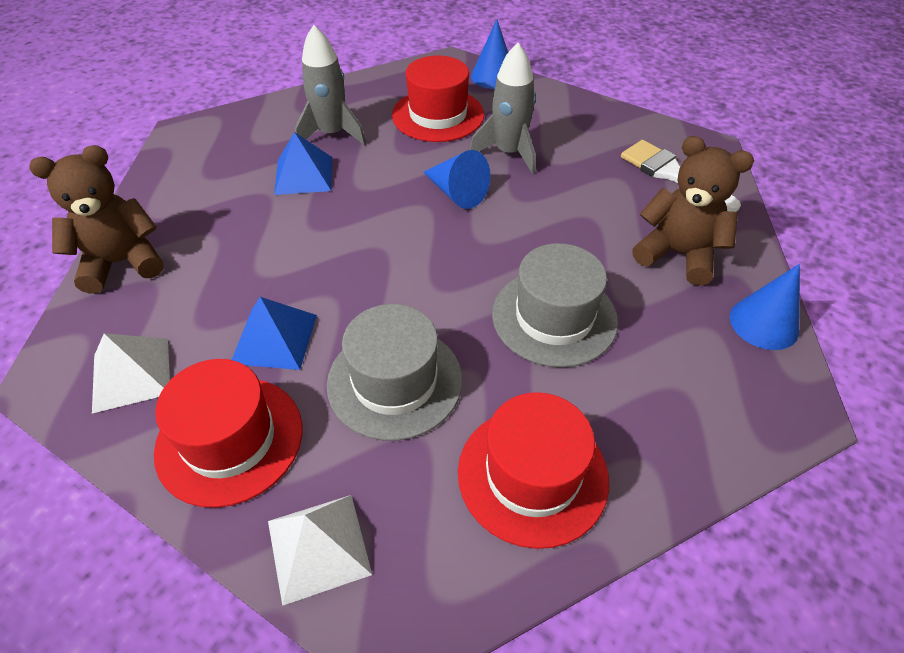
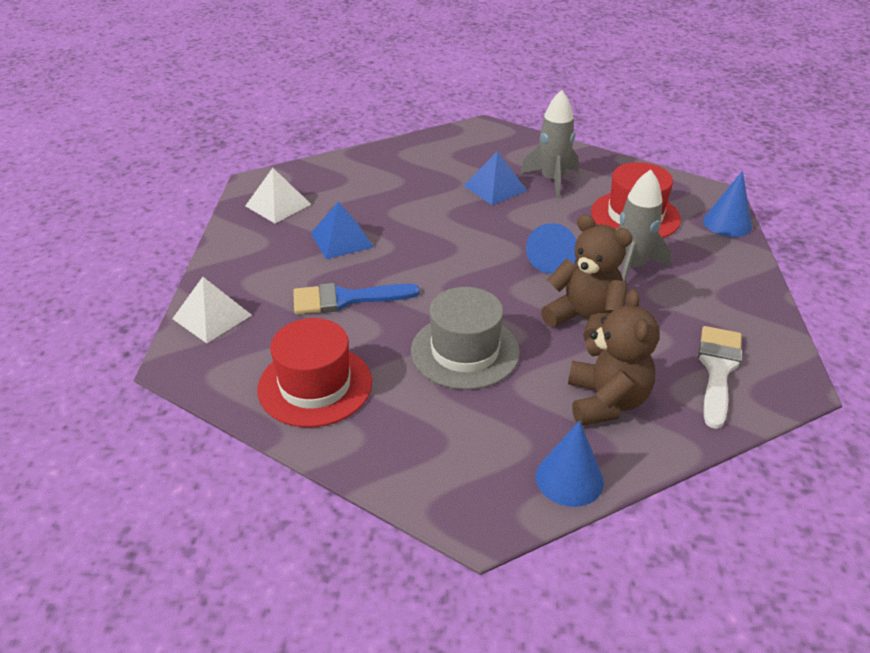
camera: 60 degrees right, 10 degrees down
(122, 262) = (353, 163): brown teddy bear -> brown teddy bear (585, 320)
(230, 439) = (259, 256): red hat -> none
(394, 381) = (346, 299): grey hat -> blue brush

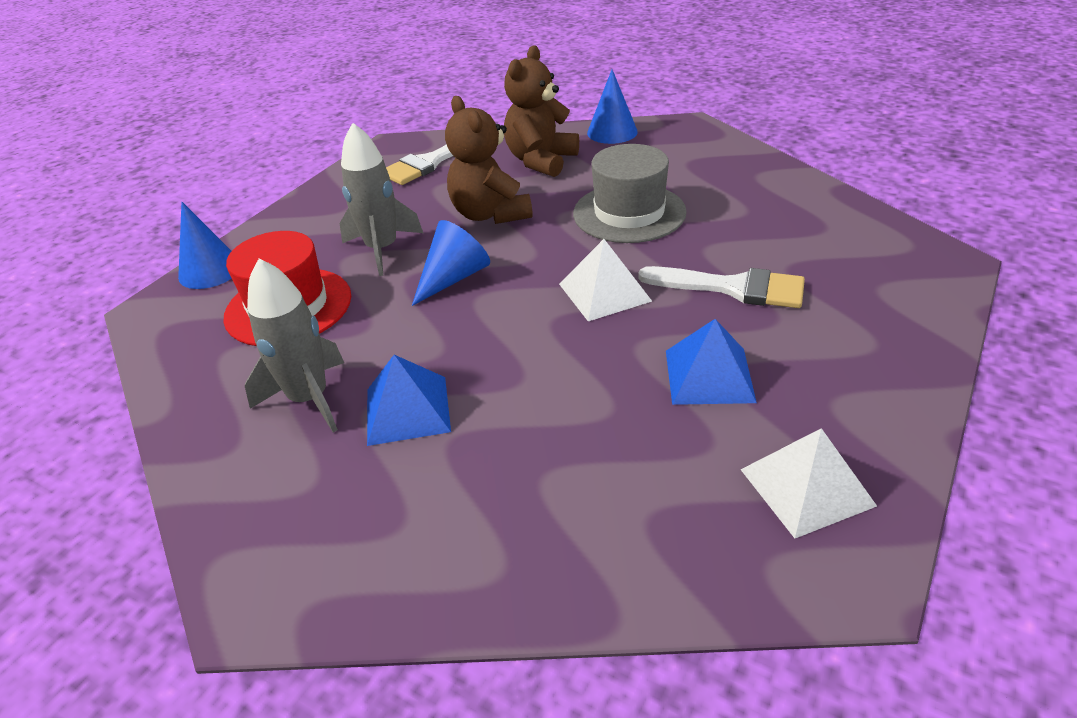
camera: 150 degrees left, 0 degrees up
(212, 317) = (915, 305): white pyramid -> white pyramid (604, 292)
(315, 385) = (792, 215): red hat -> none
(346, 299) = (733, 288): blue brush -> white brush

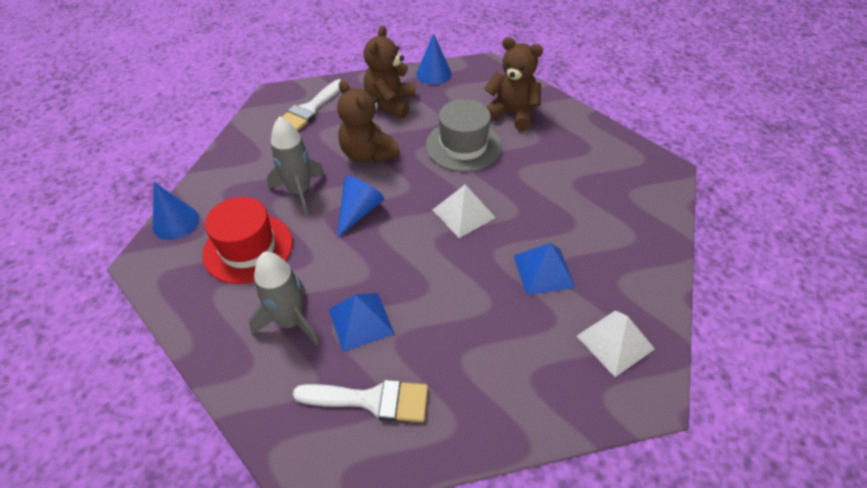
camera: 15 degrees left, 10 degrees up
(713, 181) = (512, 114): none -> brown teddy bear
(733, 288) = (544, 202): white brush -> white brush (372, 400)

